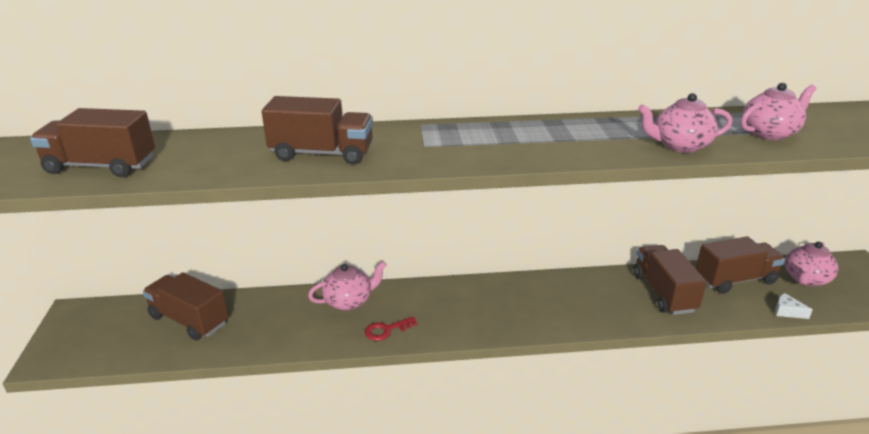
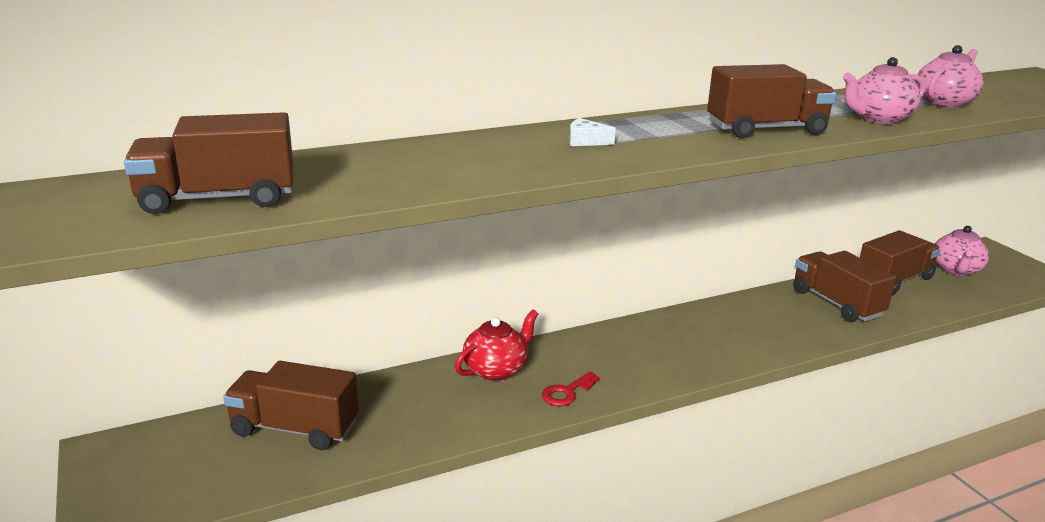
camera: 20 degrees left, 5 degrees down
(322, 153) = (506, 159): brown truck -> brown truck (766, 129)
(349, 301) = (496, 369): pink teapot -> red teapot
(787, 311) = (962, 302): white cheese -> white cheese (585, 141)

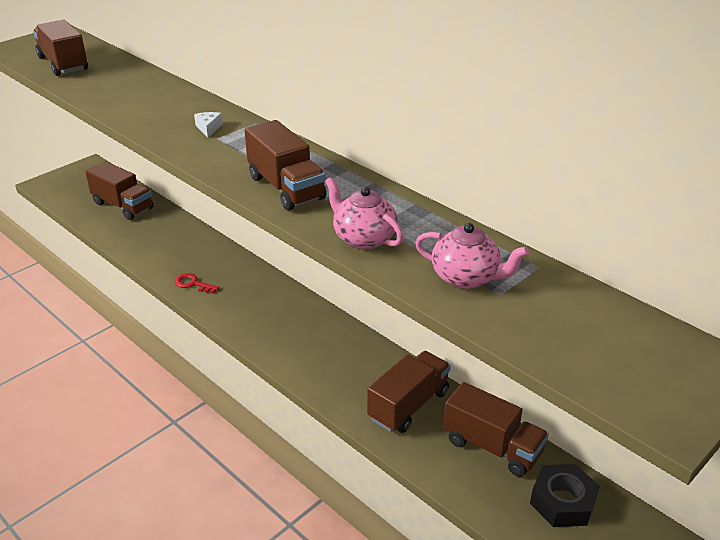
camera: 70 degrees right, 10 degrees up
(295, 428) = (123, 206): brown truck -> brown truck turned 135 degrees clockwise
(496, 369) = (208, 252): red teapot -> none
(956, 270) = (562, 502): pink teapot -> black nut

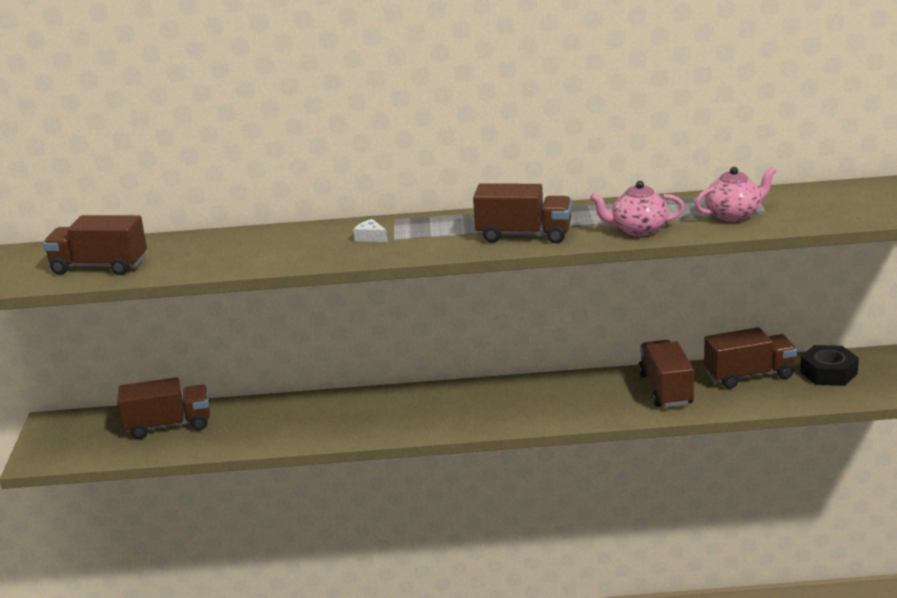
camera: 45 degrees left, 10 degrees down
(193, 284) = (367, 429): red key -> none

